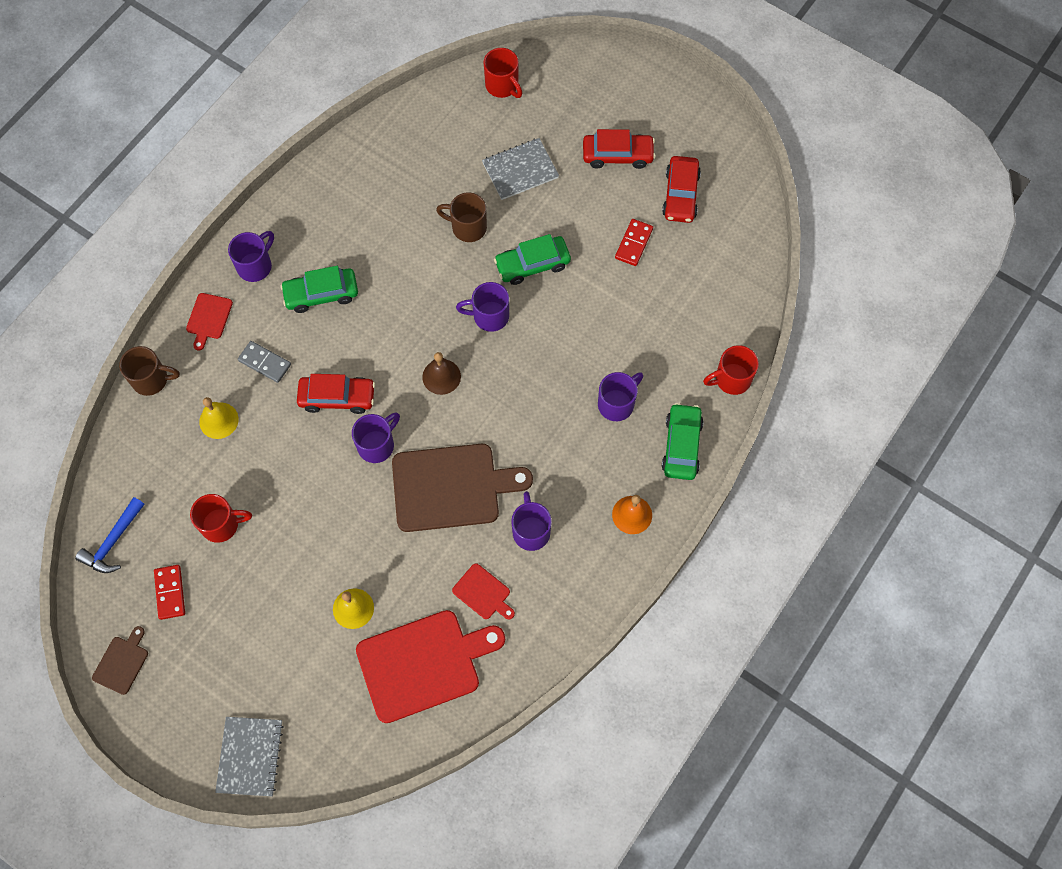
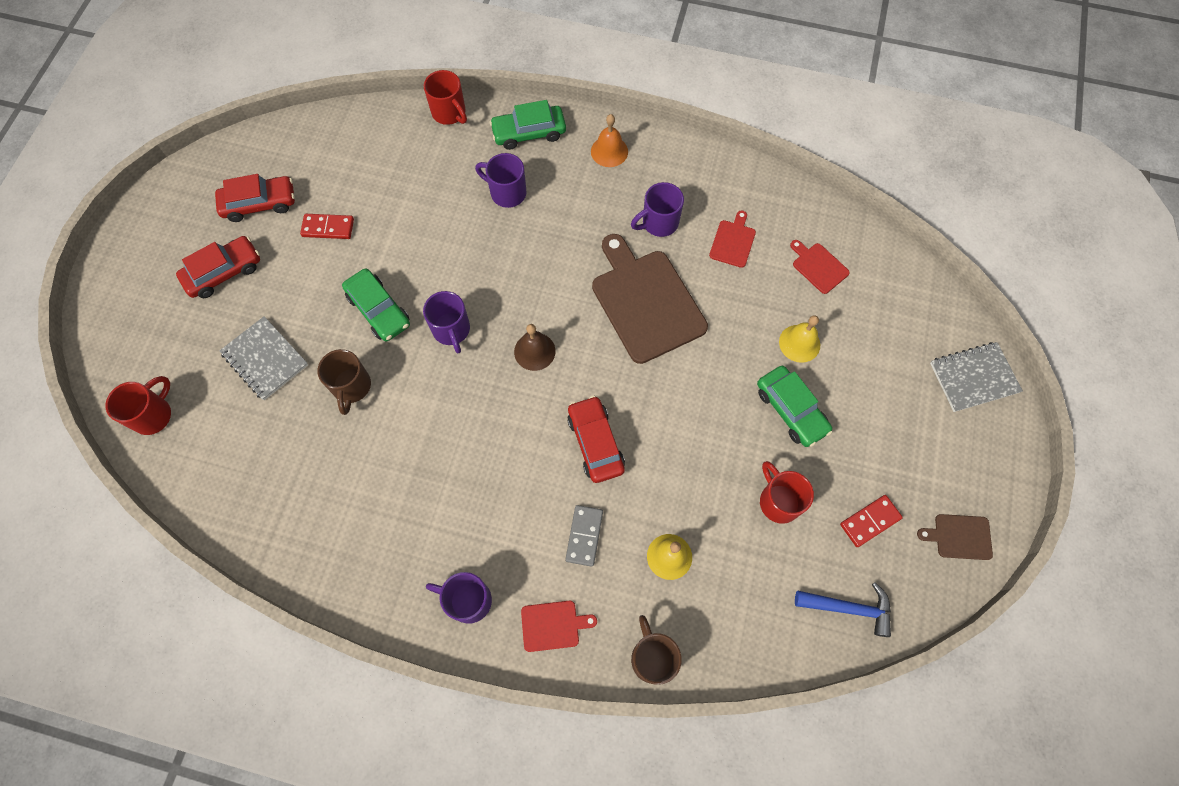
camera: 110 degrees left, 0 degrees up
(321, 294) = (480, 509): green car -> green car (791, 410)
(377, 445) = (631, 384): purple mug -> none
(423, 664) = (818, 266): red cutting board -> red cutting board, size x0.46
(617, 155) = (224, 272): red car -> red car turned 75 degrees clockwise

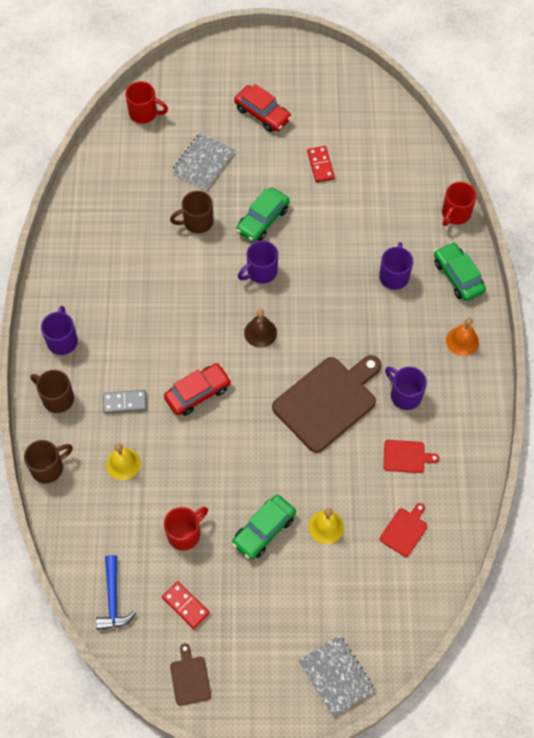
camera: 75 degrees right, 5 degrees down
(259, 203) = (326, 115): red car -> none
(553, 625) = (57, 398): red cutting board -> brown mug

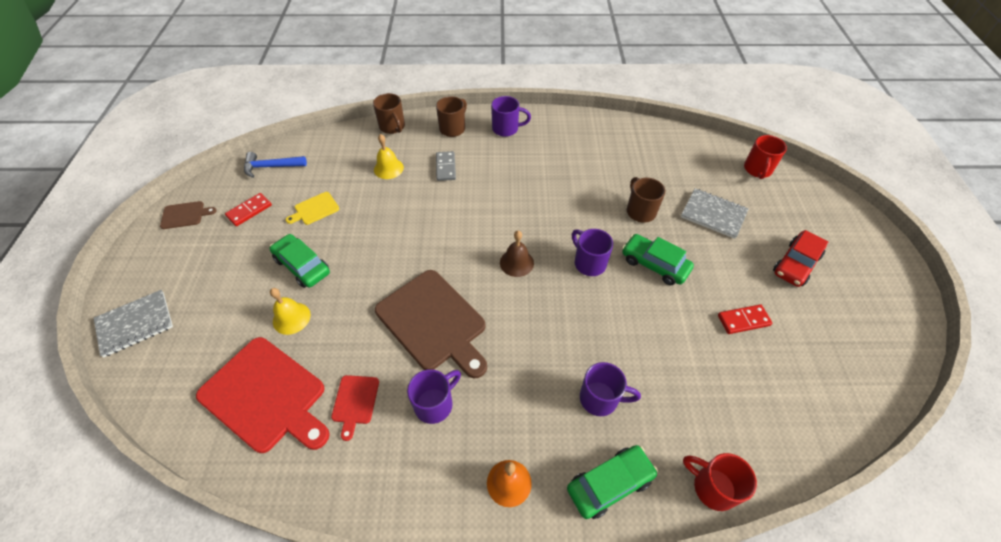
camera: 90 degrees right, 10 degrees down
(185, 533) = (315, 209): red mug -> yellow cutting board
(198, 393) = (451, 215): red car -> none
(405, 530) = (266, 396): red cutting board -> red cutting board, size x2.18

